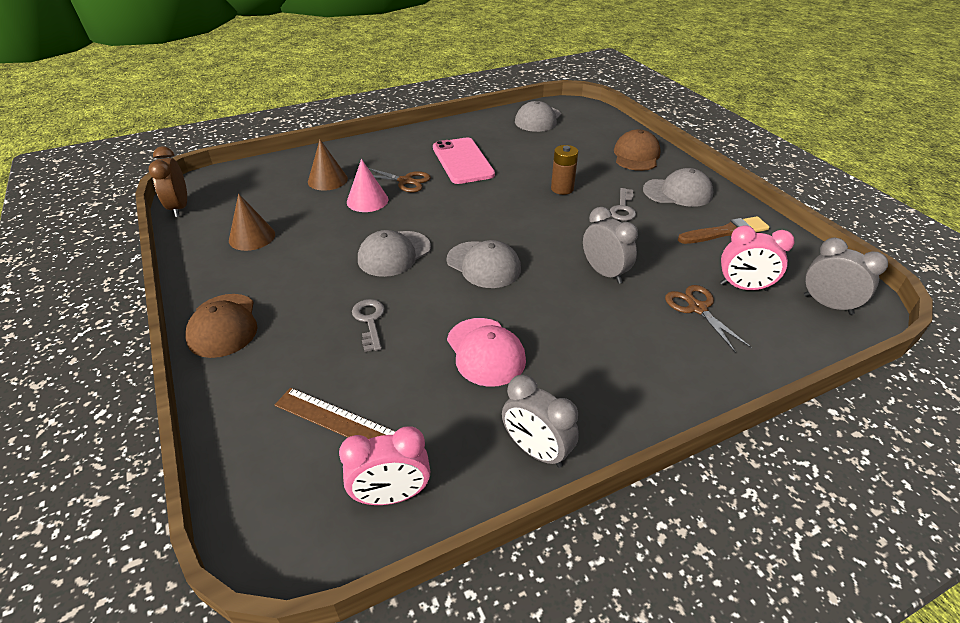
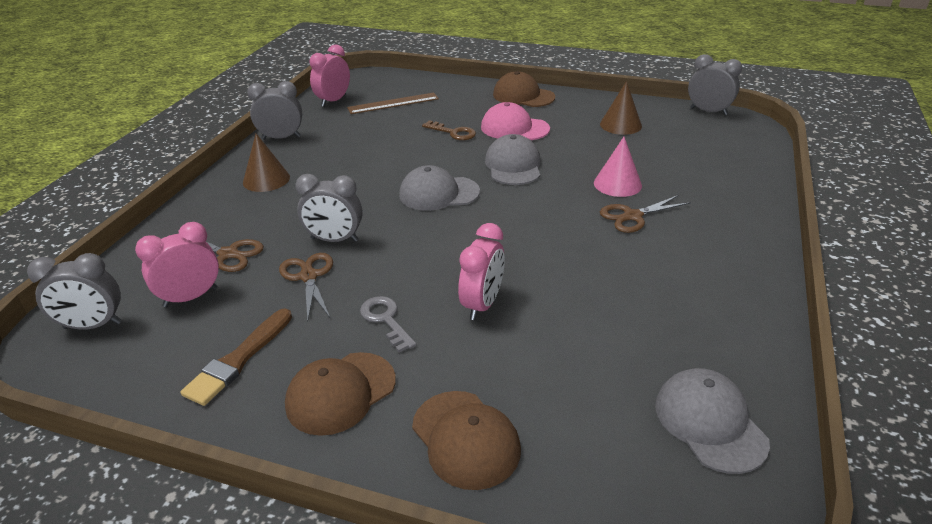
camera: 135 degrees right, 5 degrees down
(179, 208) = (708, 111): brown clock -> grey clock
(327, 180) = (687, 179): brown cone -> brown cone (266, 179)
(369, 321) = (453, 132): grey key -> brown key
(462, 161) = (637, 272): pink phone -> none
(485, 352) = (361, 154): pink cap -> pink cap (514, 128)
(562, 189) = (482, 304): brown battery -> pink clock
(647, 256) = (308, 276): none -> brown scissors
(678, 192) = (340, 393): grey cap -> brown cap

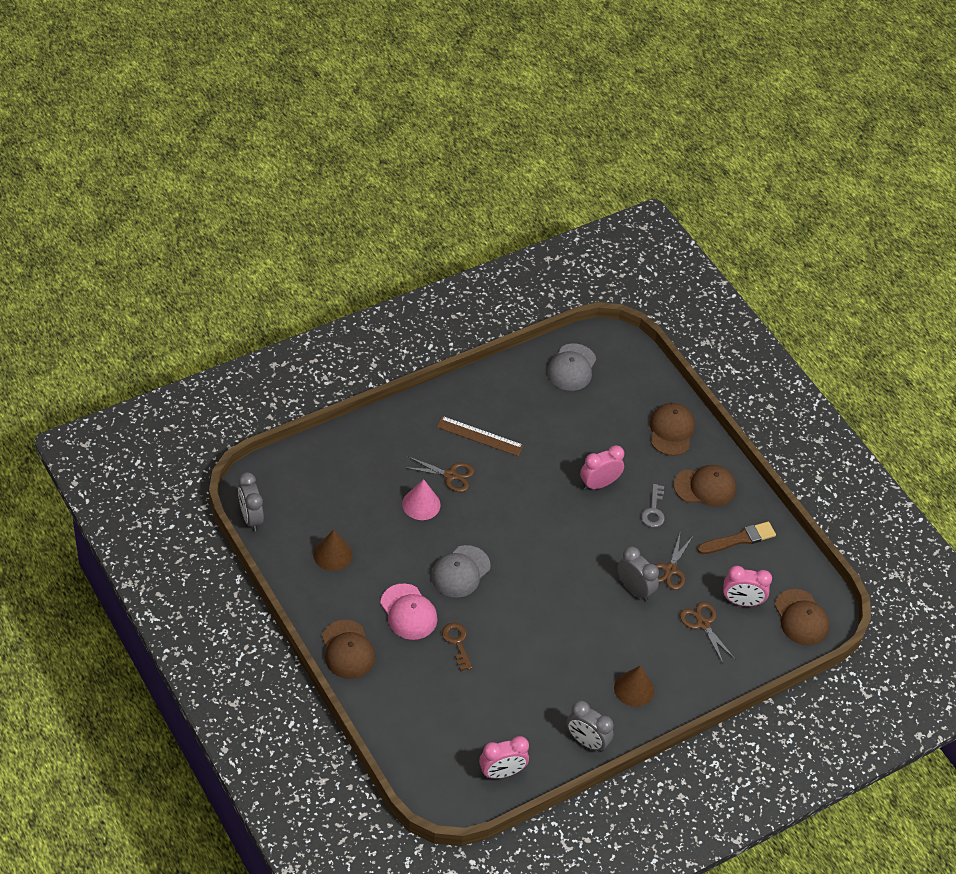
camera: 145 degrees left, 15 degrees up
(93, 325) = (801, 618): grey clock -> brown cap
(393, 103) = (458, 725): brown ruler -> brown ruler (479, 436)
(439, 193) = (536, 582): grey cap -> none

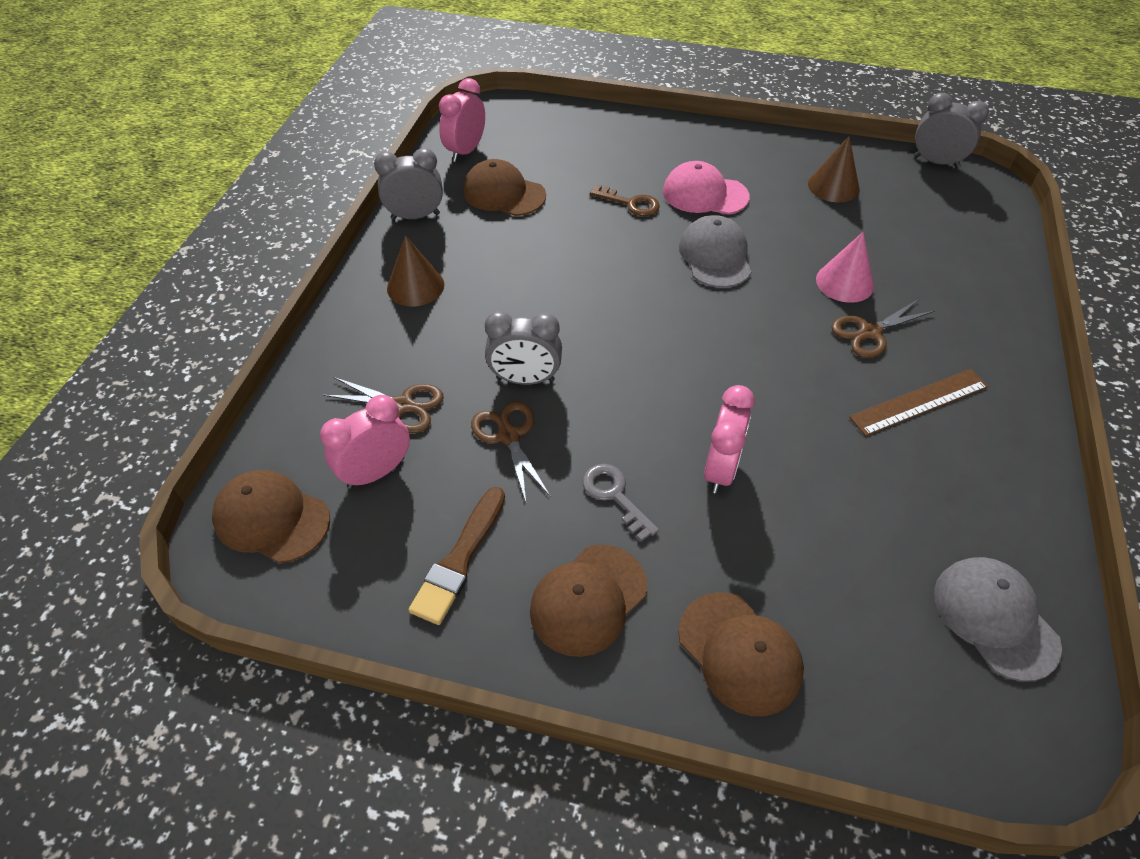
camera: 140 degrees right, 0 degrees up
(347, 650) = (705, 139): brown cap -> brown cap (504, 193)

